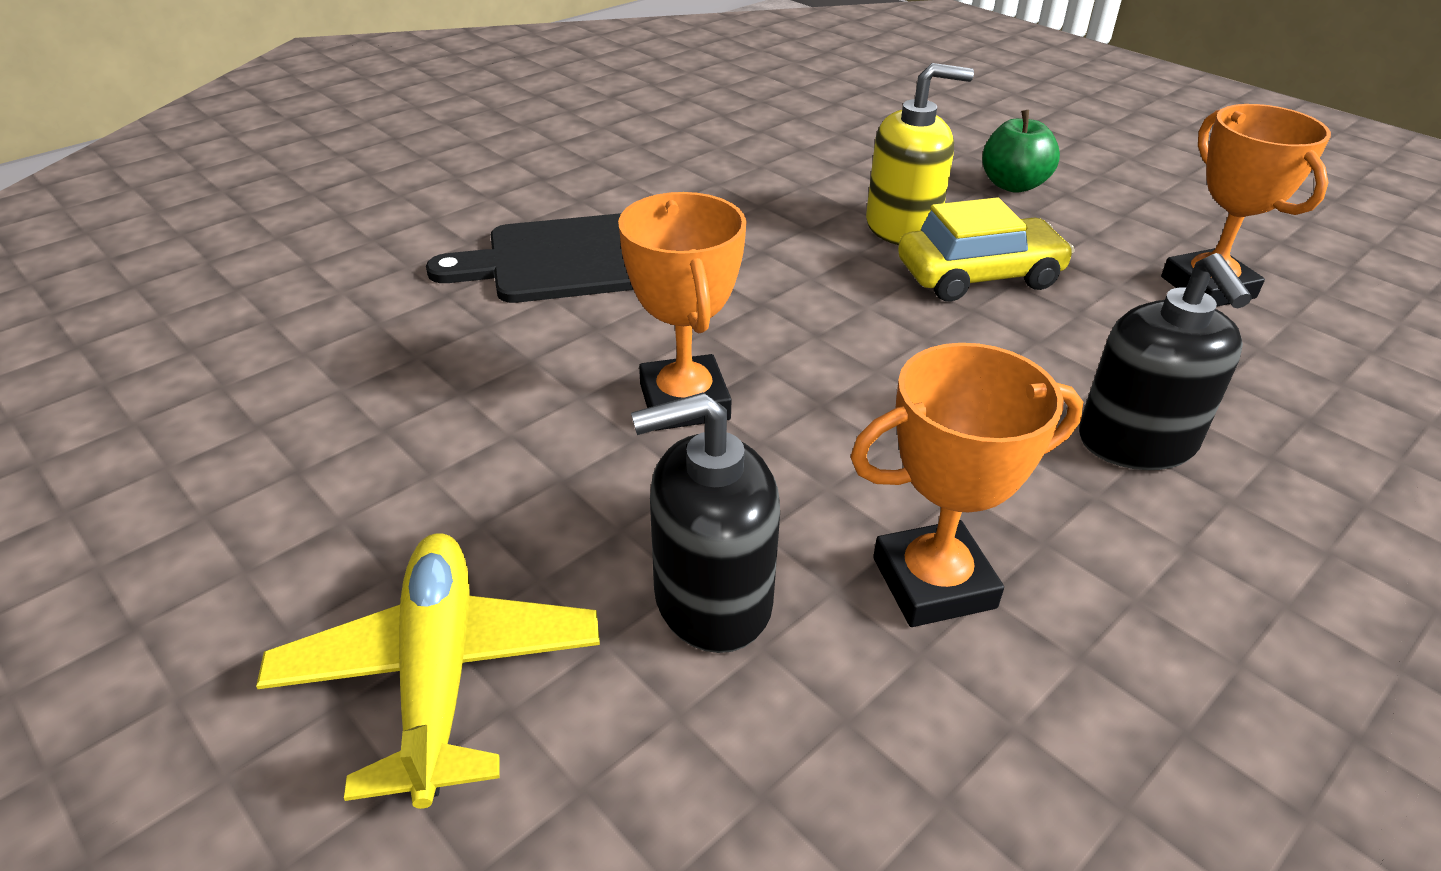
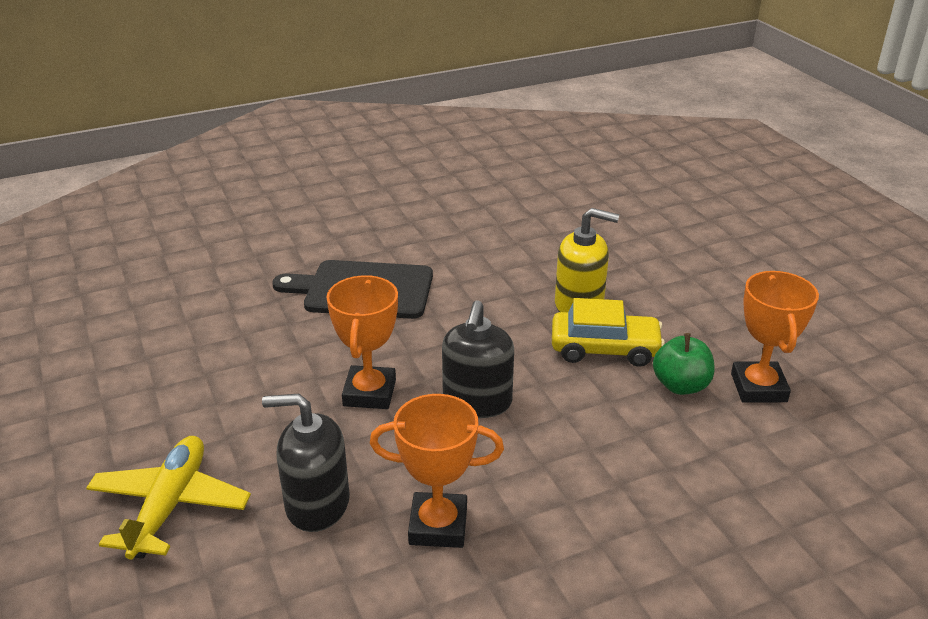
camera: 20 degrees right, 5 degrees down
(1013, 185) = (680, 286): green apple -> green apple (680, 385)
(1137, 442) = (620, 477): black soap dispenser -> black soap dispenser (477, 402)

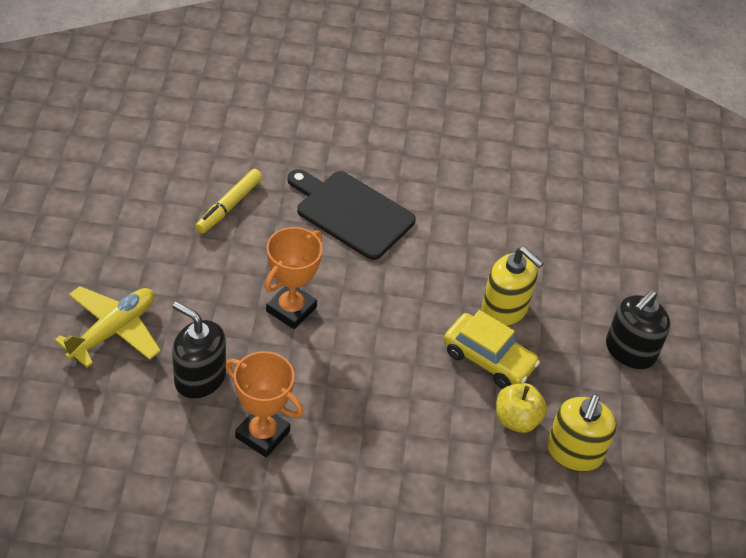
camera: 25 degrees right, 15 degrees up
(227, 332) = (229, 206): none -> yellow marker
(477, 402) = (359, 355): black soap dispenser -> black soap dispenser (630, 351)
(680, 385) = (516, 419): green apple -> yellow apple
(758, 387) = (574, 452): orange trophy -> yellow soap dispenser

